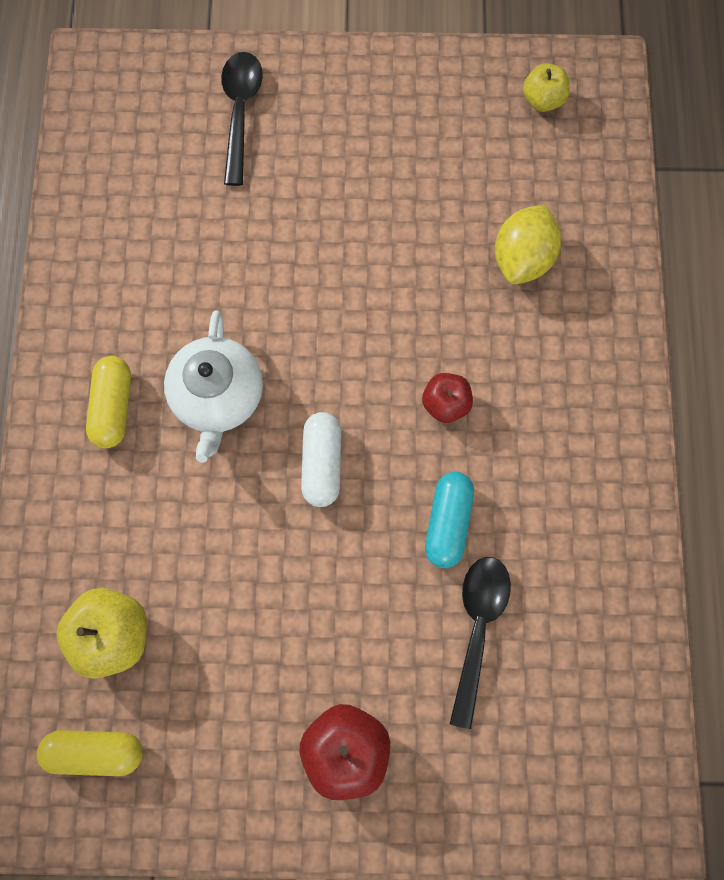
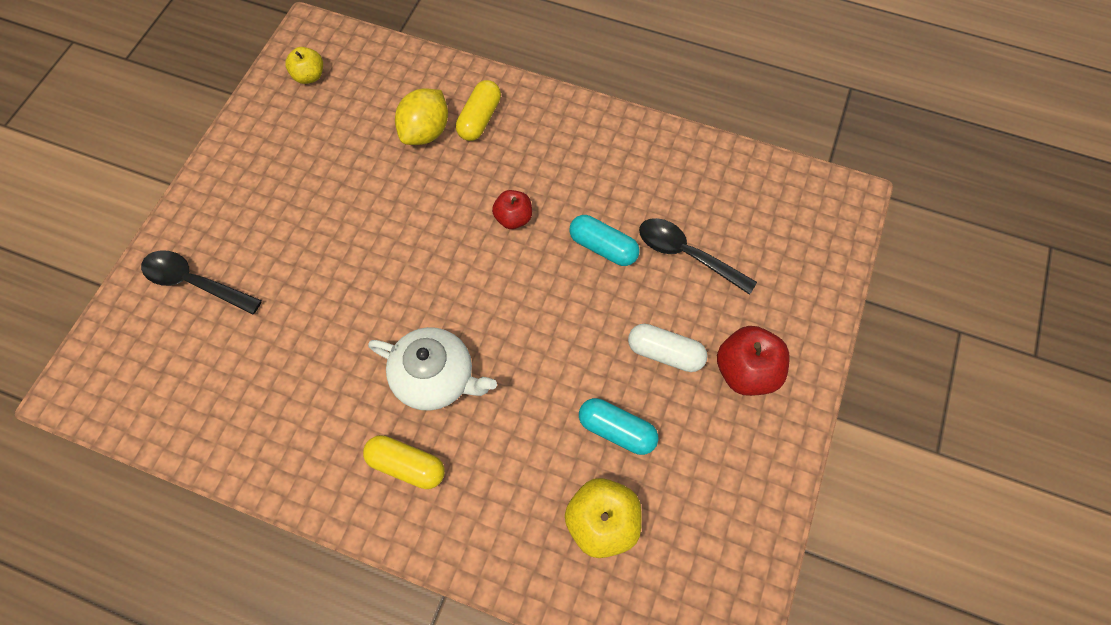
camera: 70 degrees left, 10 degrees down
(96, 750) = (694, 566): yellow capsule -> yellow capsule (479, 119)
(222, 615) = (617, 430): none -> turquoise capsule
(322, 463) = (524, 317): white capsule -> white capsule (665, 353)
(522, 258) = (425, 132): yellow lemon -> yellow lemon turned 75 degrees clockwise

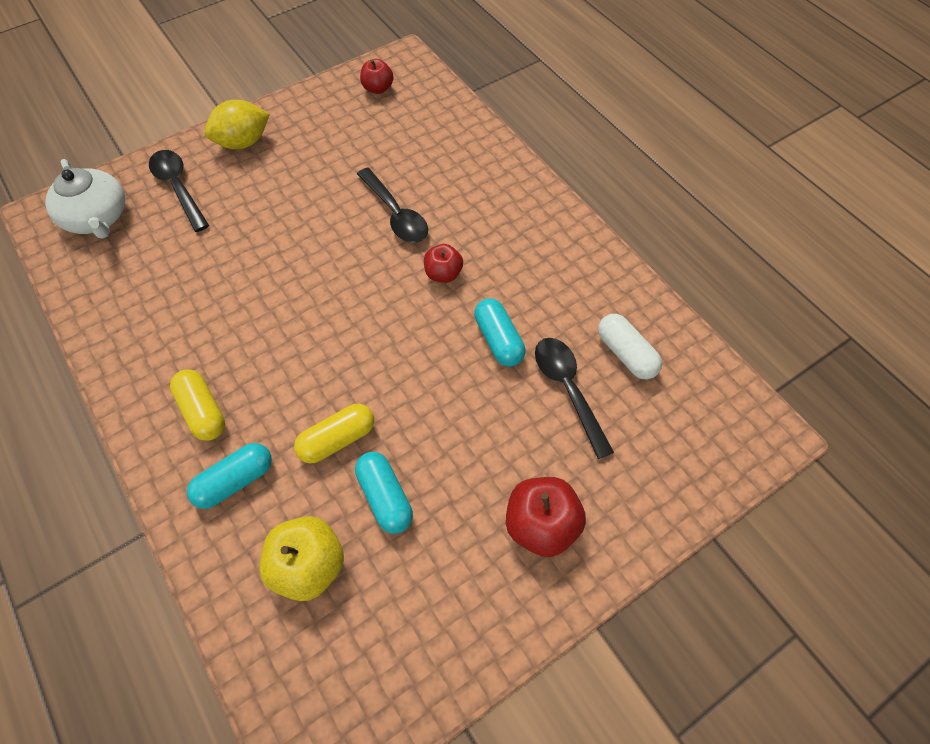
camera: 35 degrees right, 5 degrees down
(309, 76) = (378, 88): yellow apple -> red apple
(425, 132) = (429, 171): yellow lemon -> yellow lemon (243, 142)
(428, 188) = (396, 214): none -> black spoon
(435, 378) = (280, 359): white teapot -> white teapot (97, 218)
(479, 119) = (480, 184): yellow capsule -> yellow capsule (337, 439)
(486, 501) = (235, 481): none -> turquoise capsule
(665, 353) = (480, 460): white capsule -> white capsule (626, 354)

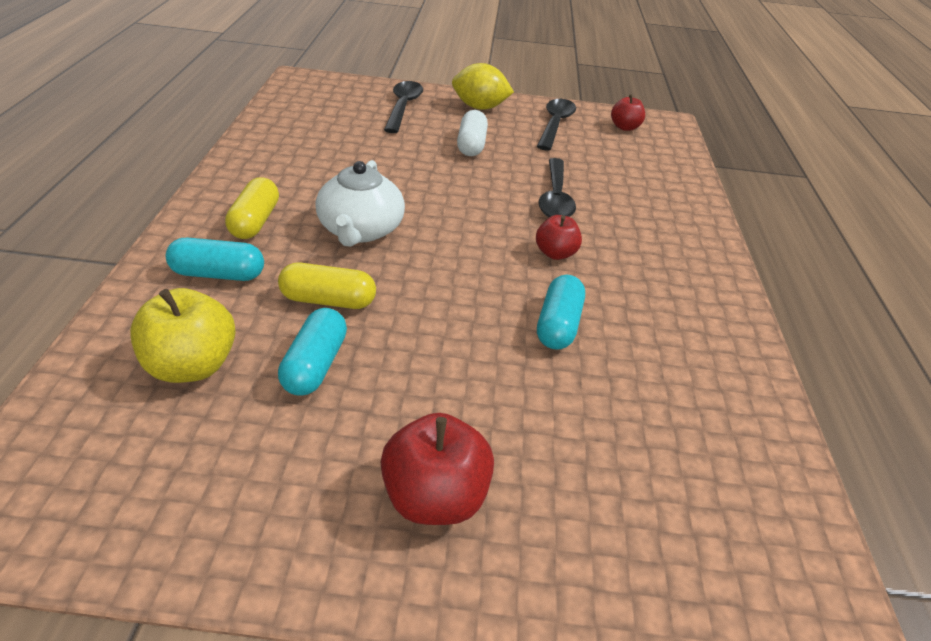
camera: 35 degrees right, 20 degrees down
(97, 218) = (330, 95): white teapot -> white teapot (360, 230)
(568, 390) = (591, 406): black spoon -> black spoon (555, 124)
(626, 354) = (693, 419): white capsule -> white capsule (471, 145)

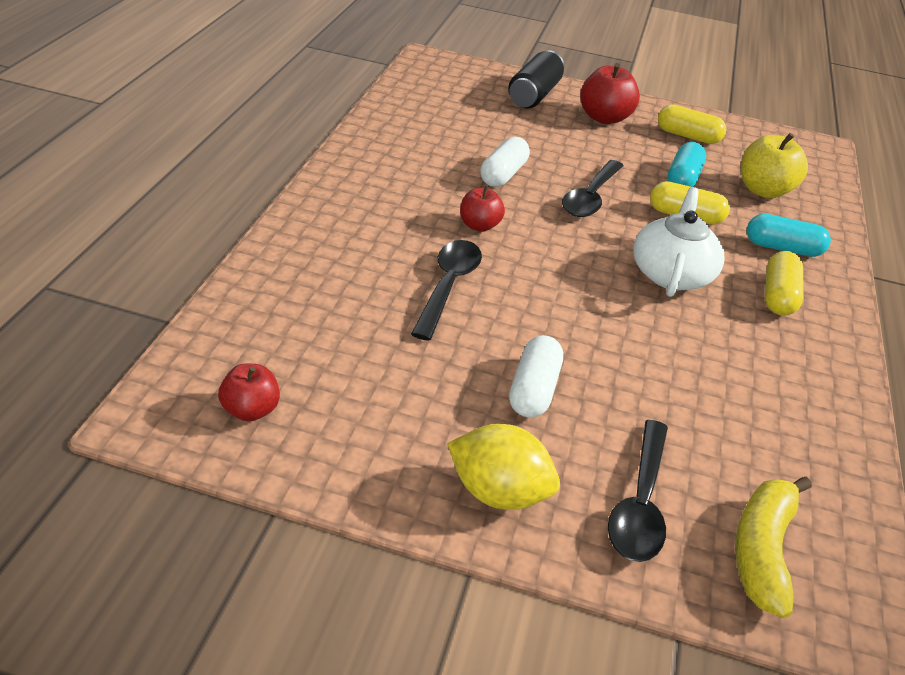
camera: 170 degrees left, 0 degrees up
(277, 480) = (687, 136): none -> yellow capsule
(339, 96) = (762, 550): none -> yellow banana
(555, 124) = (375, 428): black spoon -> black spoon (590, 197)
(558, 325) = (503, 174): turquoise capsule -> white capsule
(577, 541) = (534, 95): none -> black can

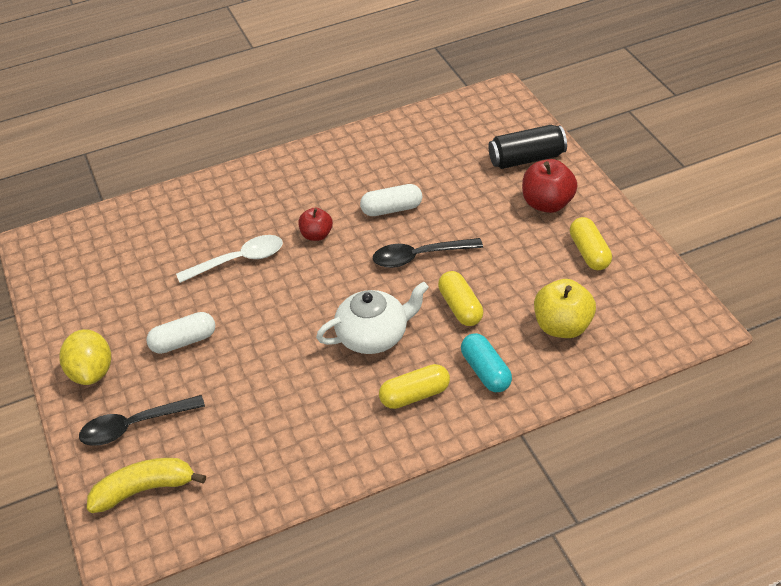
camera: 60 degrees right, 5 degrees up
(250, 410) = (66, 264): red apple -> none
(448, 286) = (239, 260): black spoon -> white spoon
(683, 179) = (514, 282): turquoise capsule -> none

